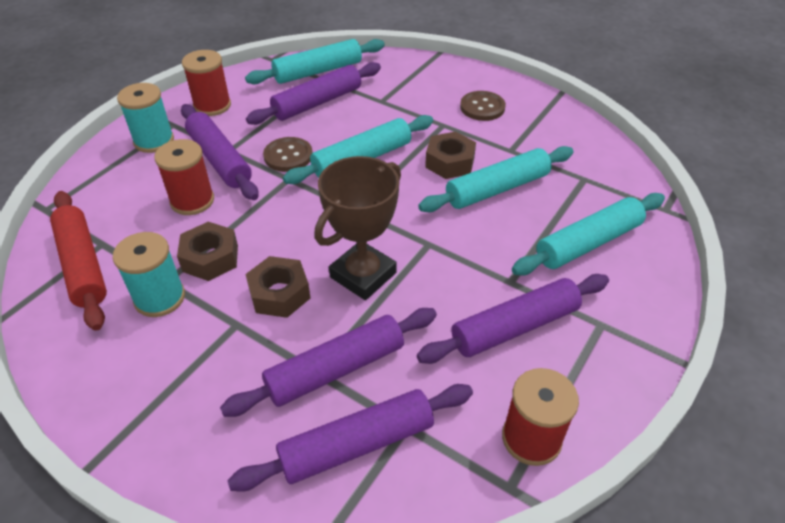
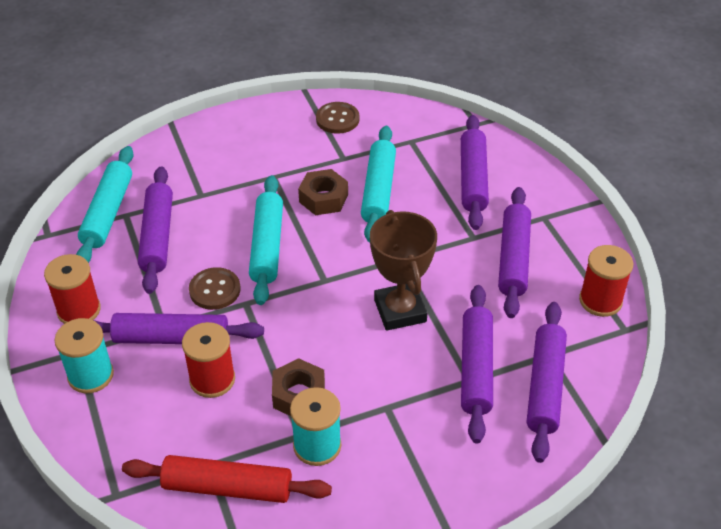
camera: 55 degrees left, 0 degrees up
(279, 294) = (377, 368): brown nut -> none
(482, 107) = (276, 143): brown button -> brown button (337, 119)
(588, 243) = (473, 179): turquoise rolling pin -> purple rolling pin

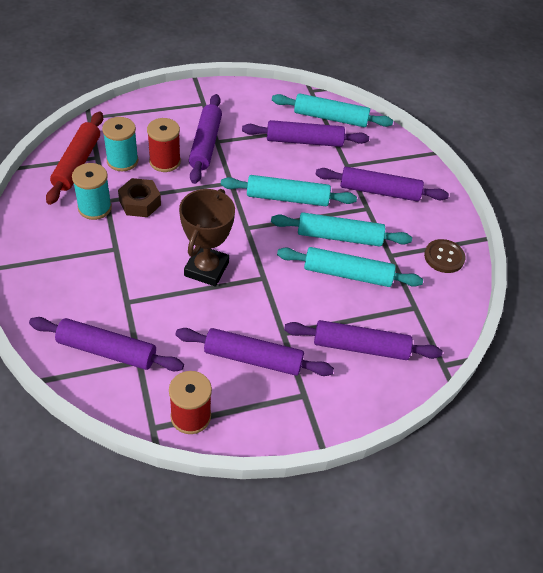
camera: 90 degrees right, 5 degrees up
(79, 310) = (239, 104): red spool -> none
(90, 375) = (182, 108): turquoise spool -> turquoise spool (122, 160)
(215, 290) = (246, 167): brown button -> none
(323, 198) = (339, 236): brown nut -> turquoise rolling pin
(400, 311) = (206, 269): brown trophy -> brown trophy turned 60 degrees counterclockwise
(476, 368) = (137, 308): purple rolling pin -> purple rolling pin (379, 191)

